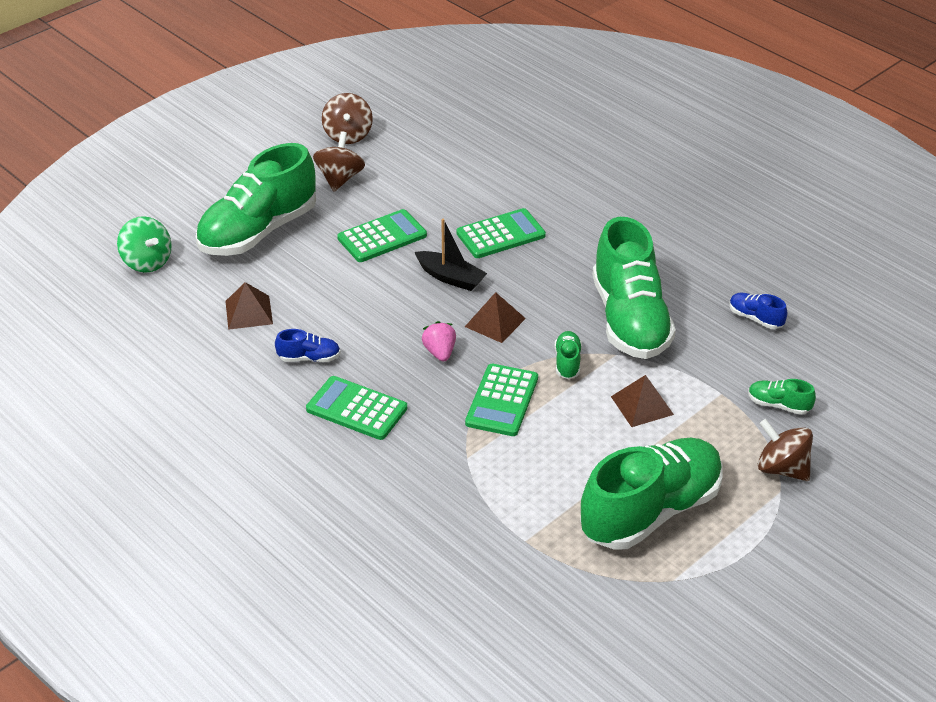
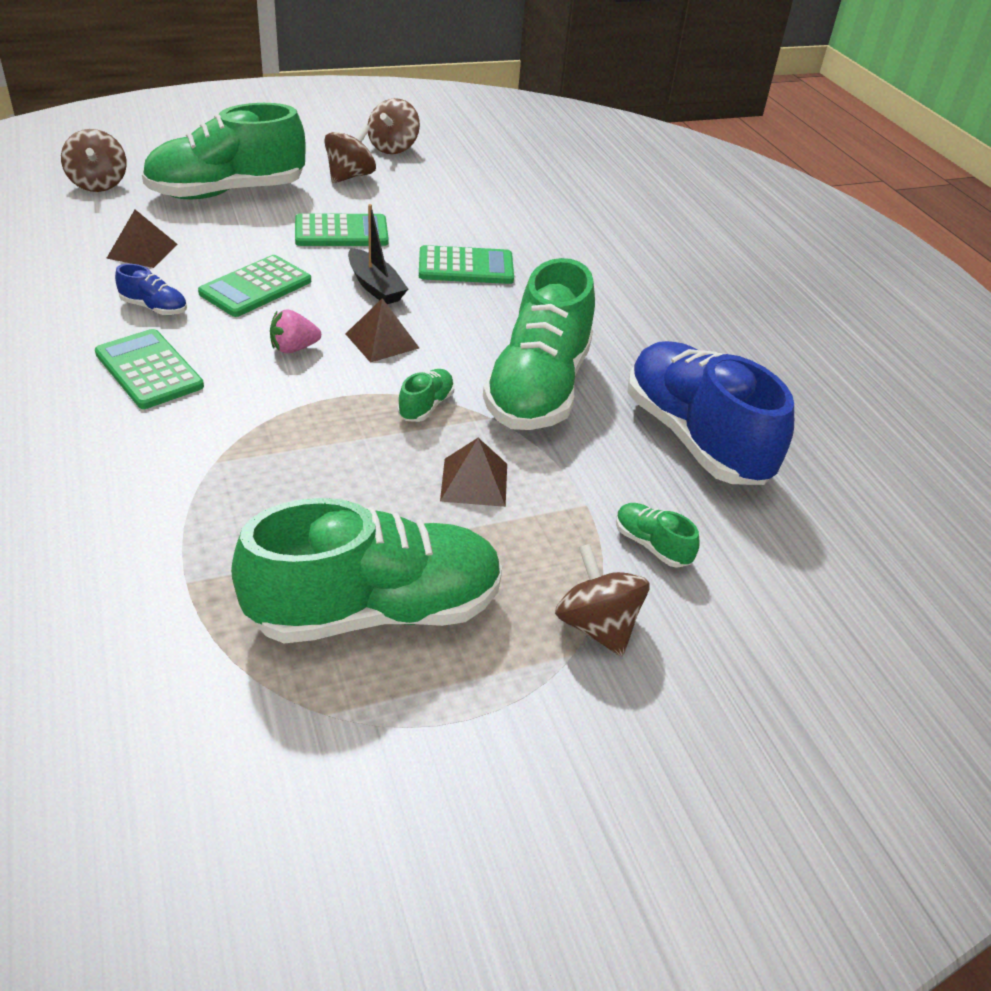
camera: 20 degrees right, 0 degrees up
(147, 262) = (98, 184): green spinning top -> brown spinning top
(440, 352) = (294, 348): pink strawberry -> pink strawberry turned 120 degrees counterclockwise
(502, 401) = (313, 418): green calculator -> green calculator (255, 287)
(755, 318) = (695, 438): blue shoe -> blue shoe, size x2.47

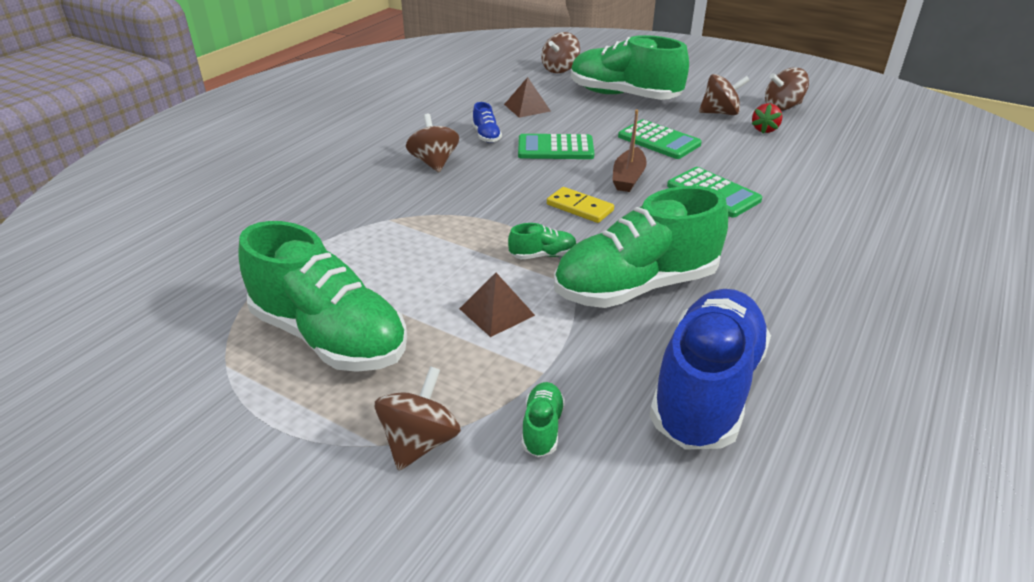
camera: 55 degrees right, 5 degrees down
(149, 370) = (434, 163): green calculator -> brown spinning top
(294, 348) = (522, 187): pink strawberry -> none
(375, 286) = (628, 178): black boat -> brown boat
(382, 341) = (579, 208): brown pyramid -> yellow domino
(413, 179) = (764, 129): none -> red strawberry

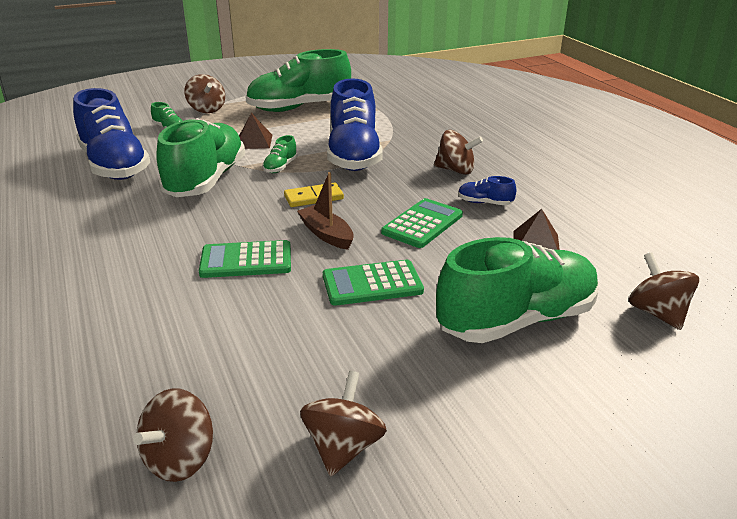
camera: 125 degrees right, 5 degrees down
(459, 224) = (354, 155): none -> blue shoe
(720, 113) = (389, 370): brown spinning top -> brown spinning top (180, 459)
(764, 129) = (306, 376): red strawberry -> none

